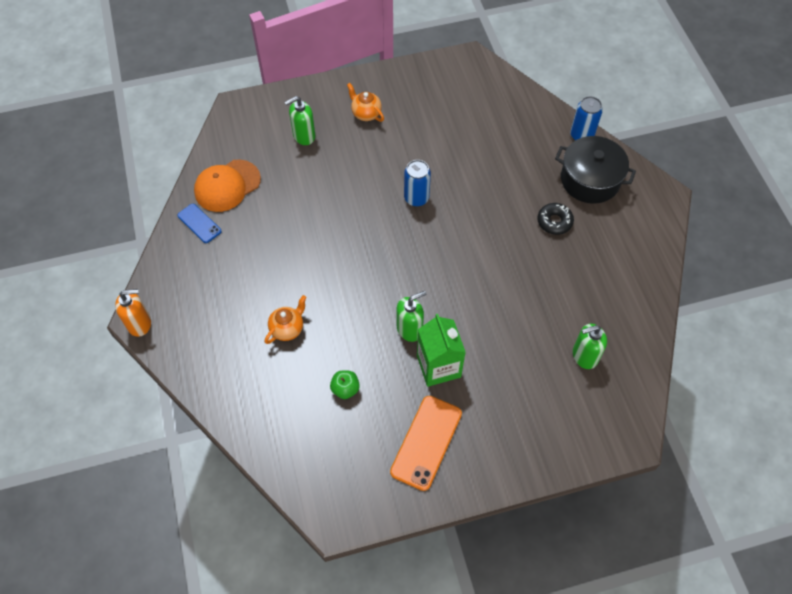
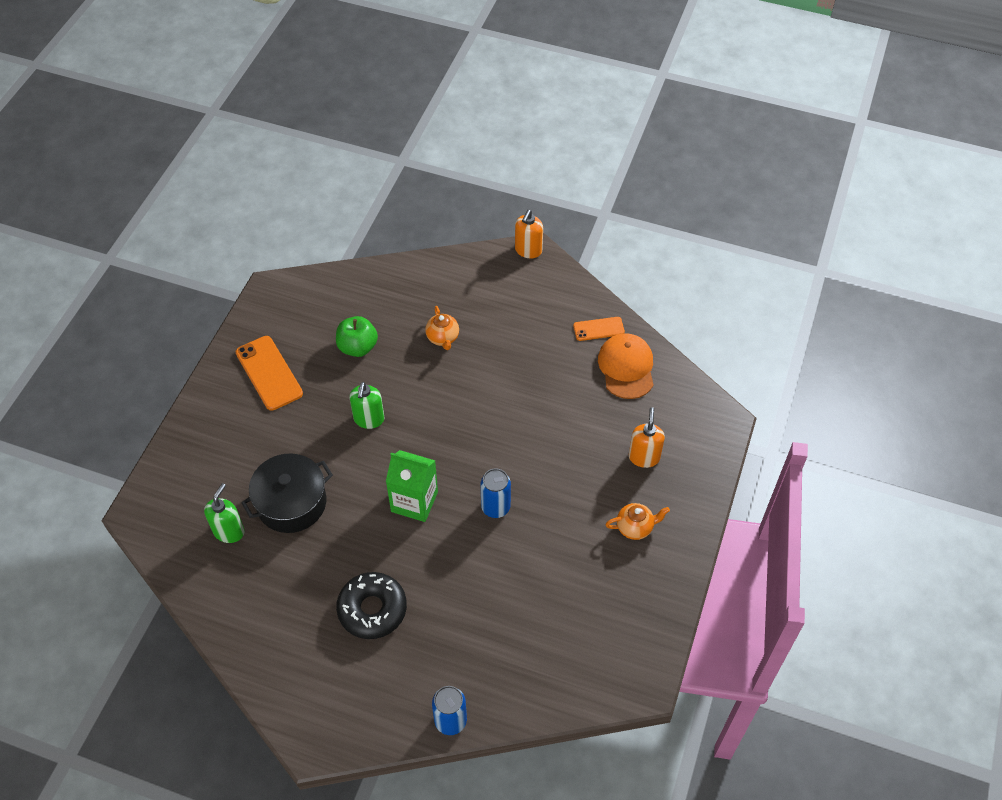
camera: 125 degrees right, 5 degrees down
(199, 223) = (598, 329): blue phone -> orange phone
(304, 136) = (644, 457): green soap dispenser -> orange soap dispenser
(345, 389) = (358, 347): green apple -> green apple, size x1.53
(438, 366) = (319, 419): green carton -> green carton (414, 501)
(554, 222) = (372, 609): black donut -> black donut, size x1.62
(590, 180) = (391, 683): black pot -> black pot (291, 503)

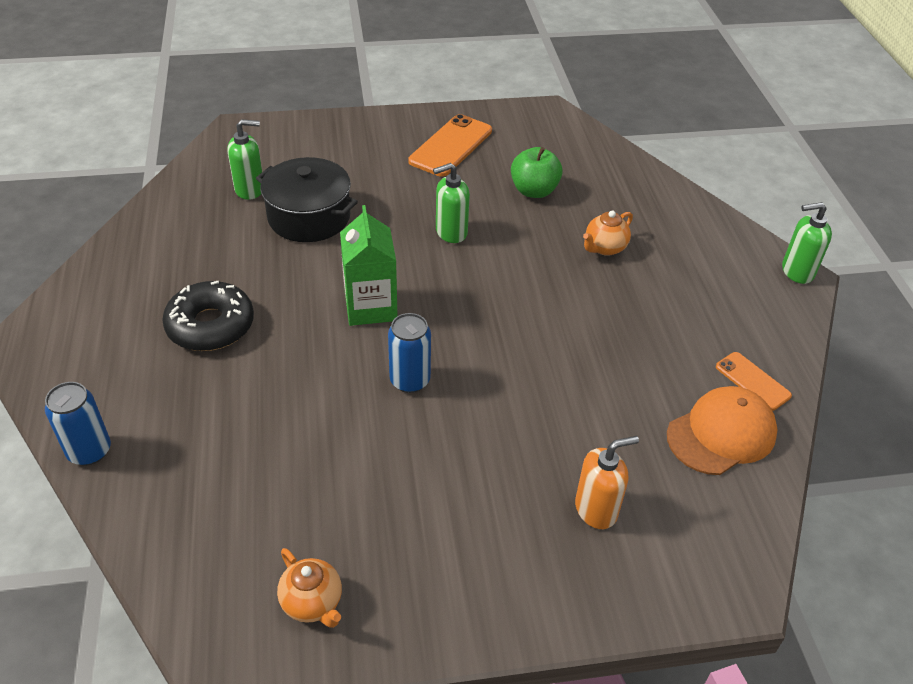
camera: 60 degrees right, 10 degrees down
(528, 250) = (797, 271): orange soap dispenser -> green soap dispenser
(635, 527) = (475, 543): orange teapot -> orange teapot (312, 603)

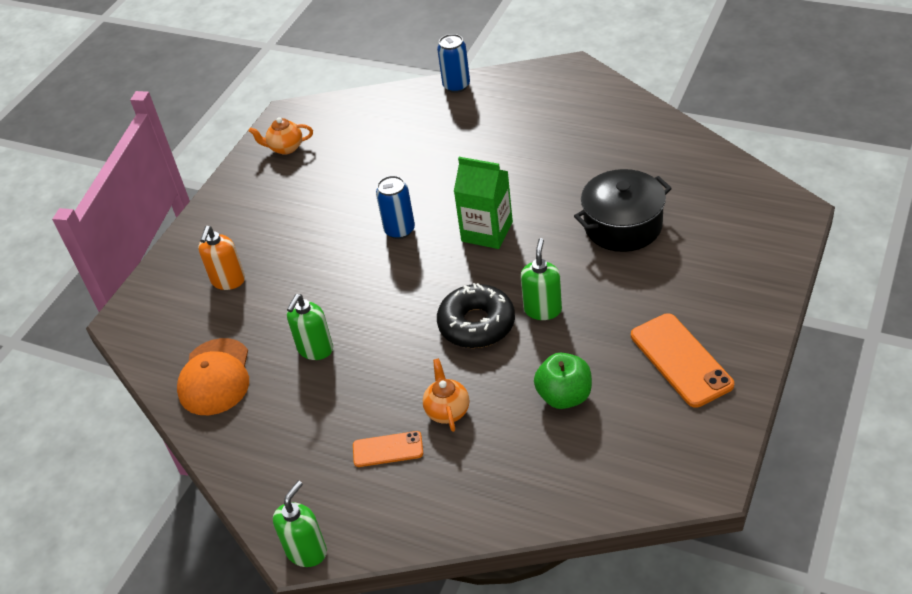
camera: 130 degrees right, 0 degrees up
(210, 325) = (527, 148): black donut -> black donut (476, 324)
(250, 189) = (686, 199): green soap dispenser -> green soap dispenser (315, 349)
(752, 381) = (235, 427): orange phone -> orange phone (388, 449)

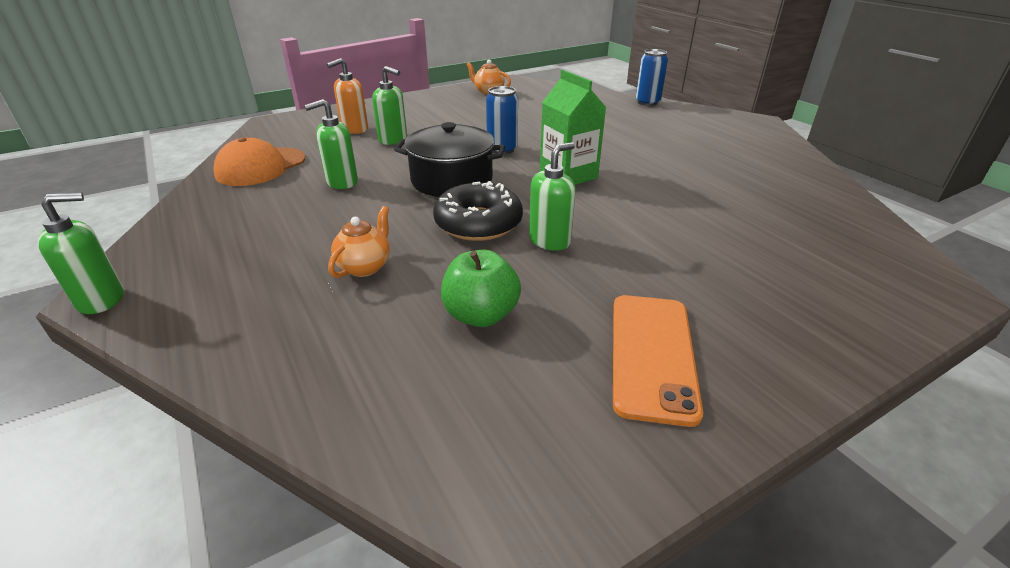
camera: 30 degrees right, 10 degrees down
(286, 273) = (393, 140): none -> green soap dispenser
(388, 449) = (279, 266): orange phone -> none
(623, 226) = (703, 219): black pot -> black pot (452, 180)

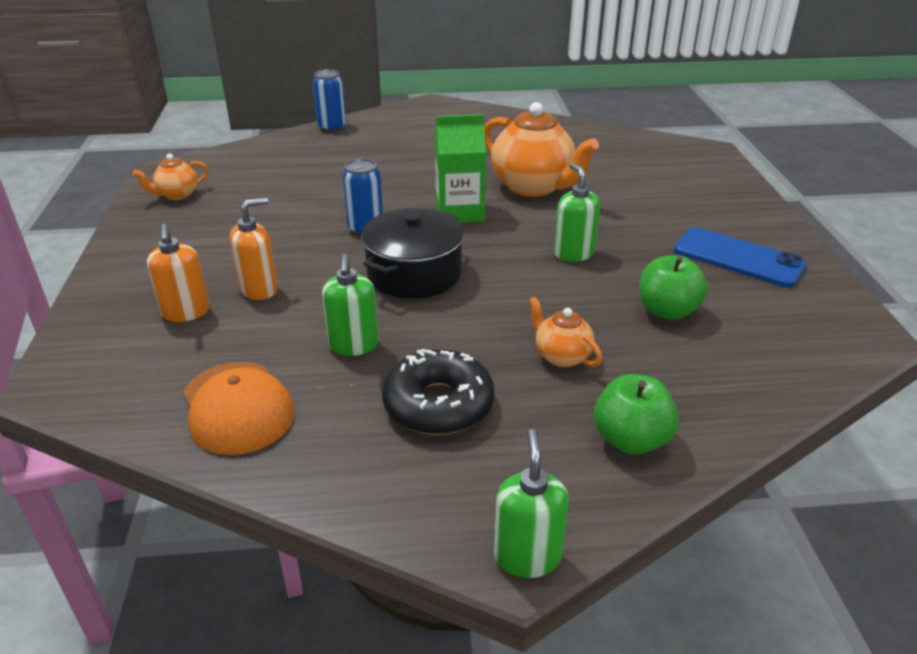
camera: 65 degrees left, 0 degrees up
(247, 326) = (631, 440): none -> green apple
(393, 140) = (259, 289): green soap dispenser -> orange soap dispenser
(478, 223) = (519, 279): black donut -> black donut (438, 404)
(652, 355) = (738, 258): orange phone -> blue phone
(659, 196) = (533, 187): none -> orange teapot

